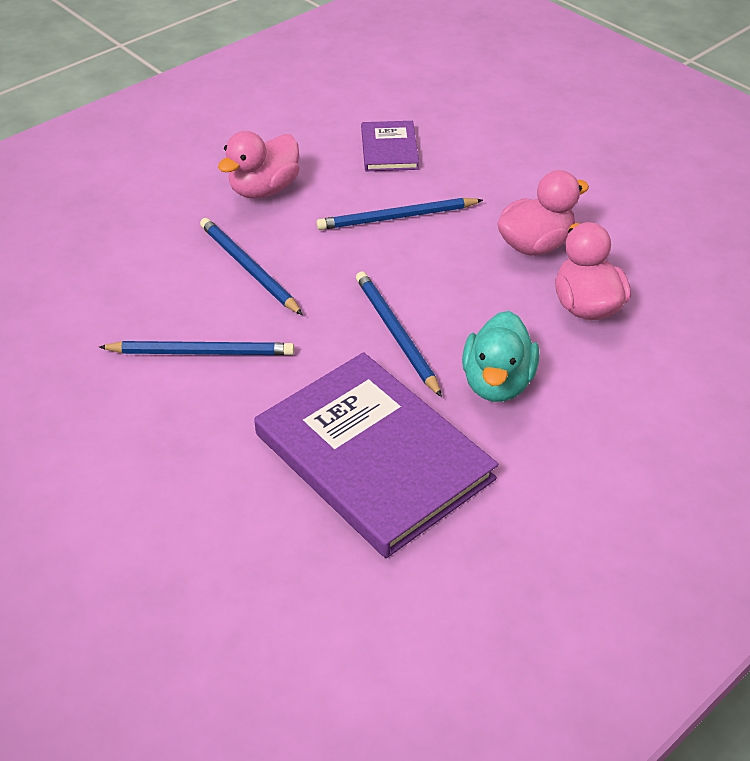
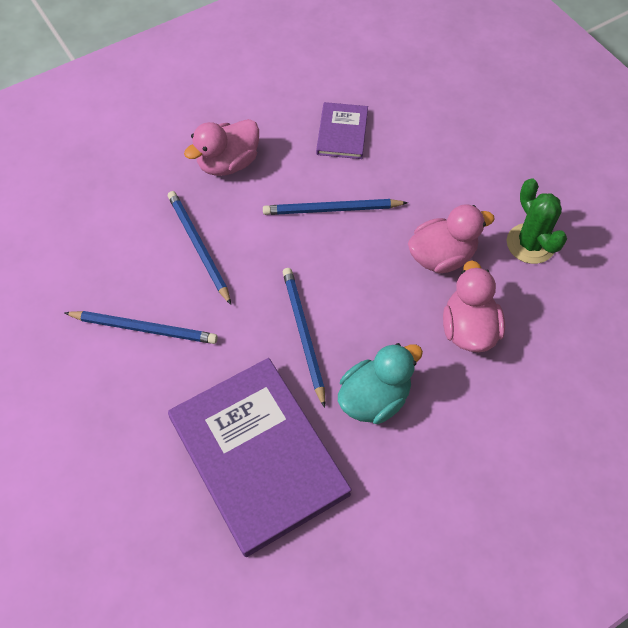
camera: 10 degrees right, 15 degrees up
(497, 383) = (374, 398): turquoise duck -> turquoise duck turned 150 degrees counterclockwise
(631, 222) = (530, 244): none -> green cactus

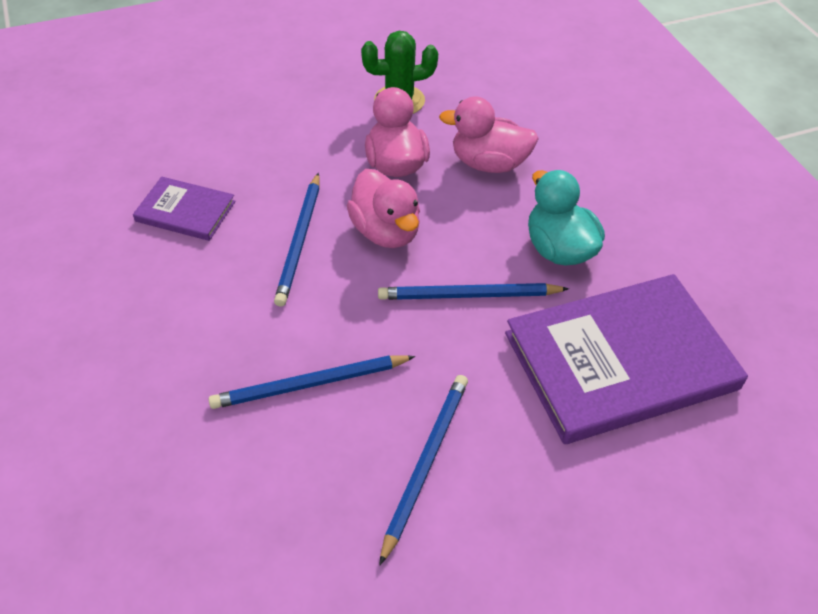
camera: 80 degrees left, 10 degrees down
(228, 163) = (181, 333): pink duck -> pink duck (386, 232)

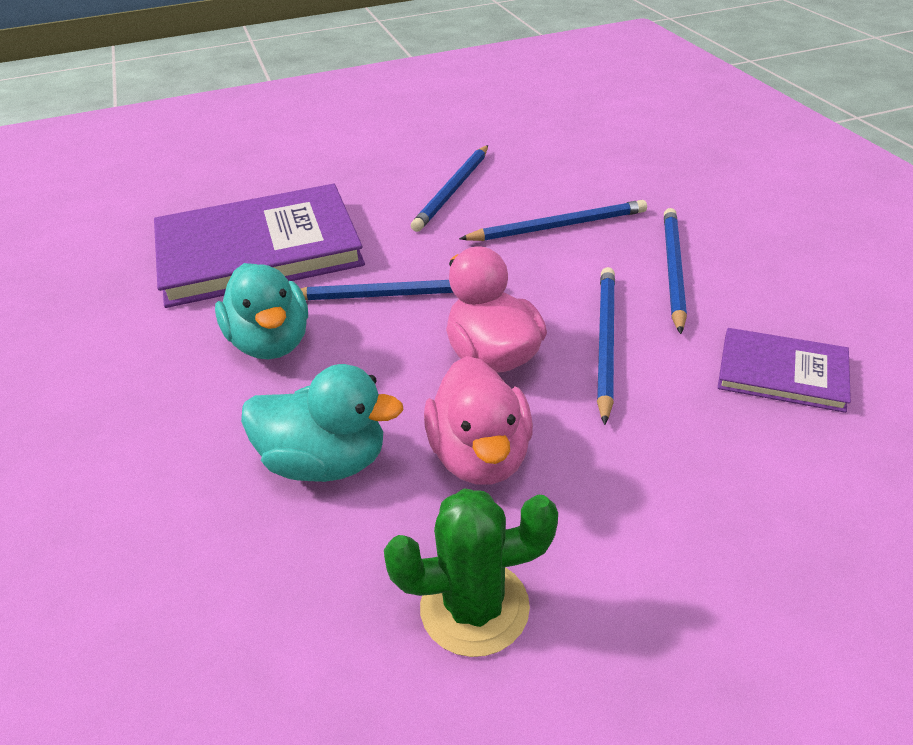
camera: 175 degrees left, 10 degrees down
(217, 314) = (673, 269): none -> blue pencil
(488, 164) = (326, 462): pink duck -> turquoise duck

